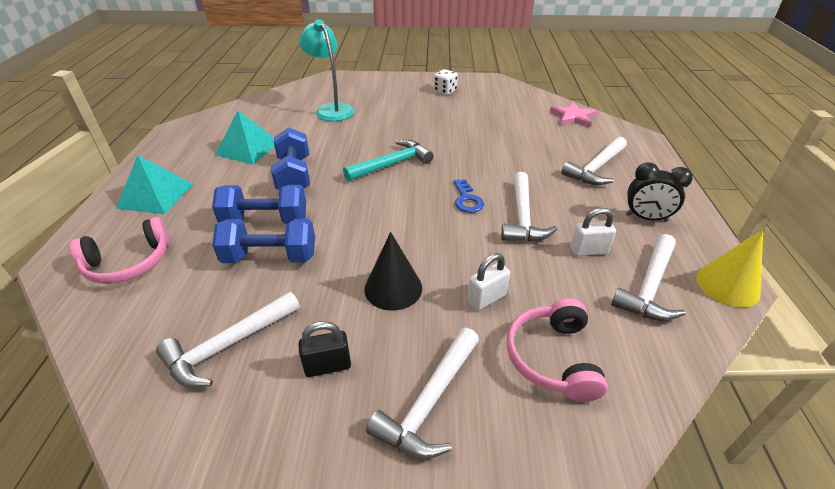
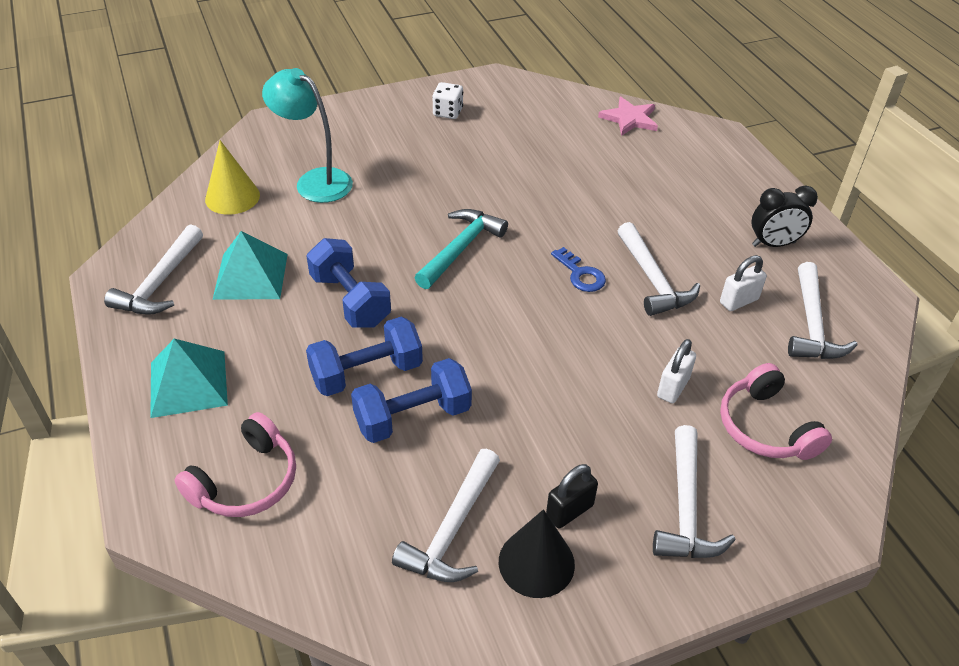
camera: 25 degrees left, 5 degrees up
(393, 288) = (574, 408): black cone -> black cone (536, 562)
(596, 168) = (693, 191): white hammer -> white hammer (160, 283)
(727, 285) = (876, 301): yellow cone -> yellow cone (232, 197)

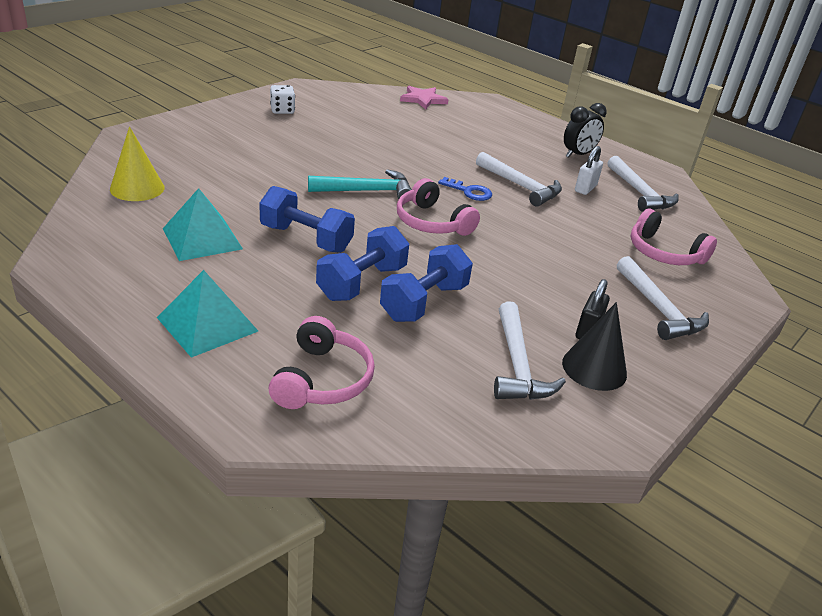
camera: 30 degrees left, 10 degrees down
(160, 283) = (116, 259): white hammer -> none
(315, 181) = (206, 167): turquoise lamp -> none
(460, 248) = (367, 191): turquoise hammer -> turquoise hammer turned 75 degrees clockwise
(502, 310) = (432, 222): none -> pink headphones
(673, 387) = (588, 244): white padlock -> none

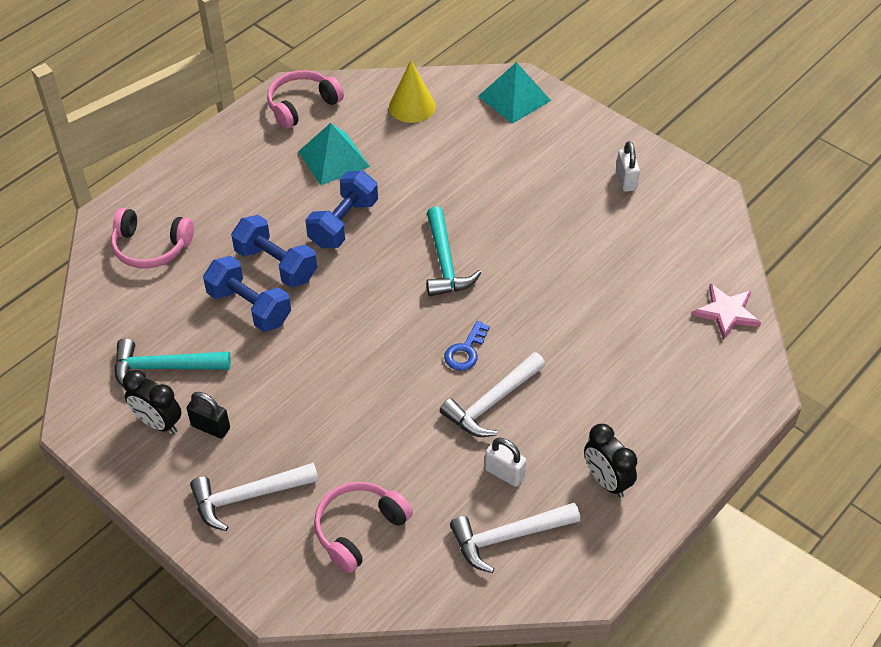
camera: 95 degrees right, 15 degrees up
(207, 324) = (215, 179): turquoise pyramid -> turquoise pyramid (514, 98)
(282, 110) = (626, 180): white dice -> white padlock
(432, 222) = (390, 315): pink headphones -> pink headphones (302, 105)
(517, 365) = (164, 368): white hammer -> turquoise hammer
(594, 368) = (158, 423): black cone -> black clock

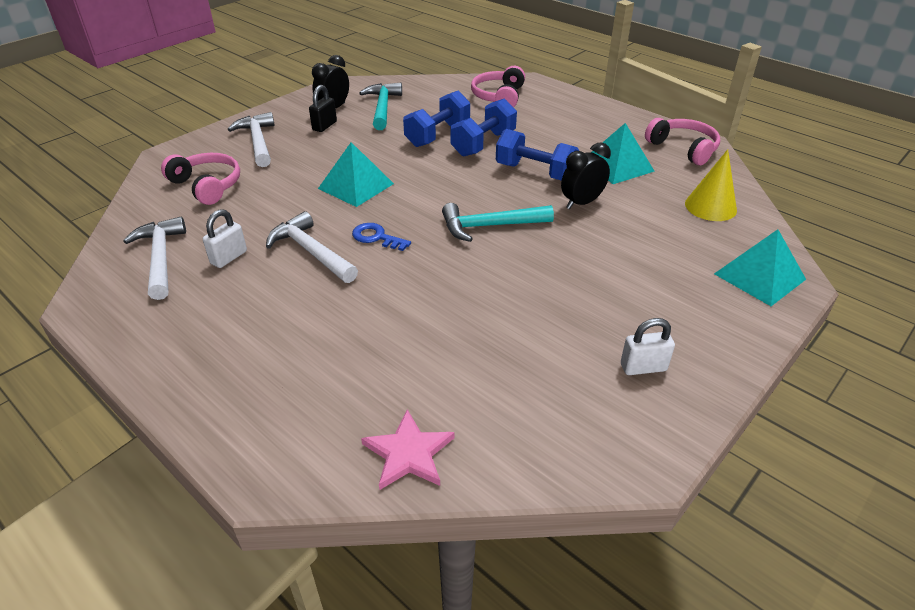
camera: 90 degrees right, 10 degrees down
(365, 378) = (356, 186): none -> turquoise pyramid
(606, 481) = (191, 322): black clock -> black clock (581, 203)

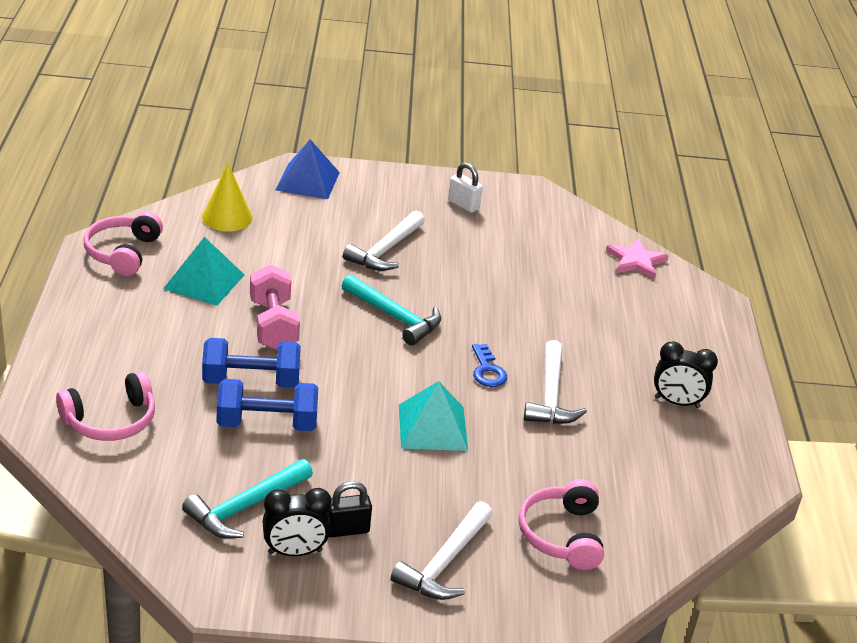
camera: 135 degrees left, 5 degrees down
(160, 258) = (672, 478): white hammer -> white hammer (385, 250)
(229, 257) = (618, 438): white padlock -> none
(535, 172) = (273, 325): blue dumbbell -> pink dumbbell
(581, 203) = (298, 282): black clock -> black clock (677, 402)
(759, 276) = (307, 181): turquoise pyramid -> blue pyramid

